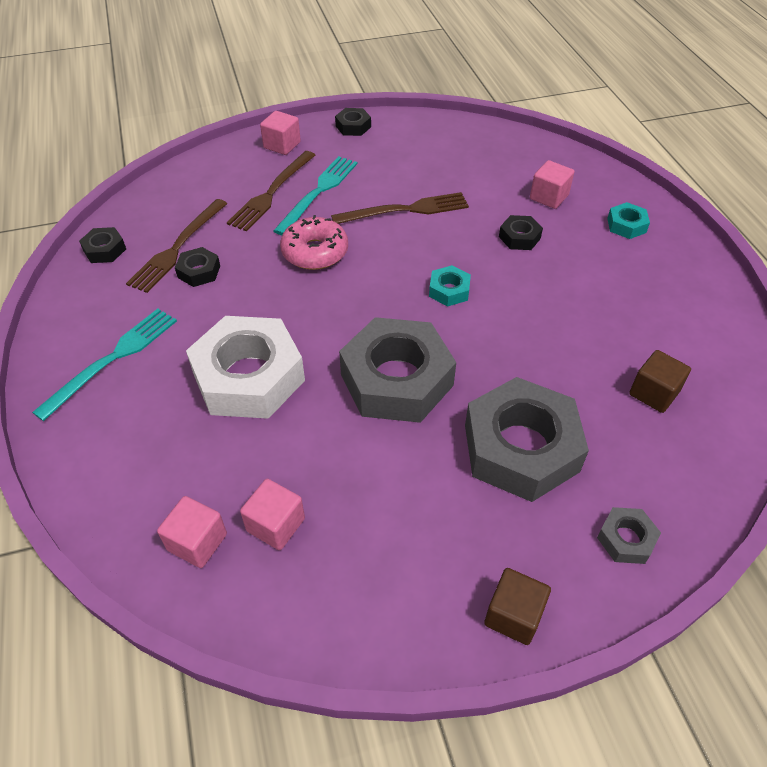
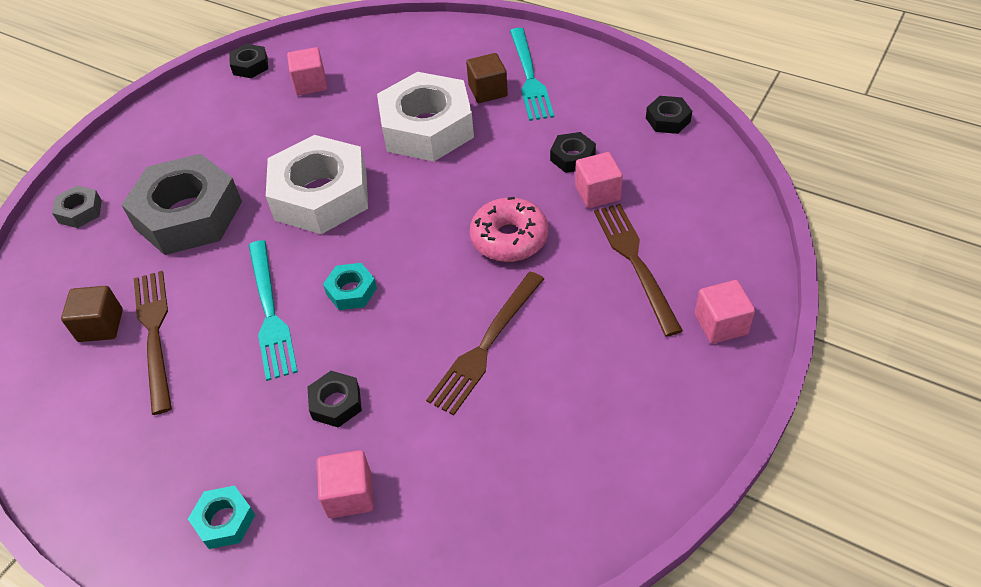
camera: 140 degrees right, 0 degrees up
(177, 247) = (621, 160): brown fork -> brown fork (155, 334)
(197, 542) = (344, 53): pink cube -> pink cube (597, 193)
(318, 192) = (594, 297): turquoise fork -> turquoise fork (270, 312)
(353, 126) = (695, 419): black nut -> black nut (250, 66)
(396, 379) = (321, 195): grey nut -> white nut
(513, 615) = (134, 135): brown cube -> brown cube (488, 91)

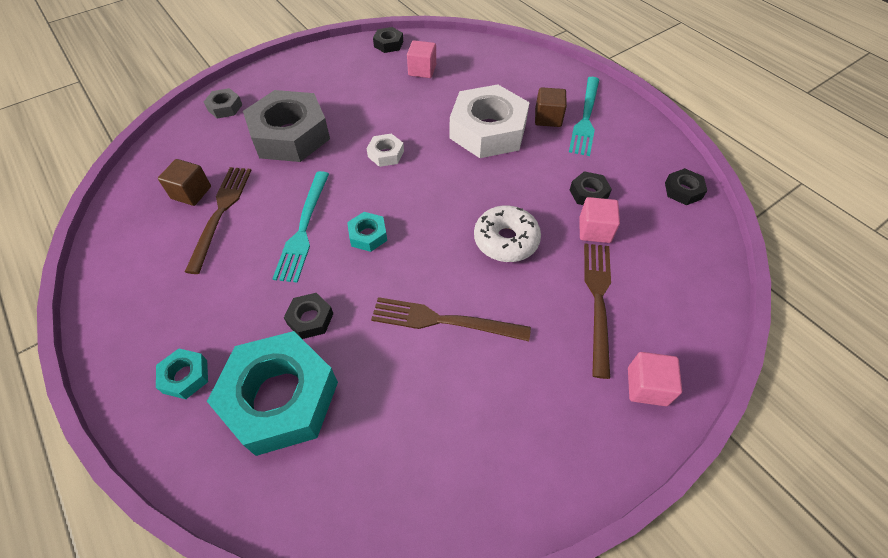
camera: 20 degrees right, 5 degrees up
(321, 195) = (386, 154): white nut -> white nut, size x0.44
(349, 494) = (280, 398): pink cube -> turquoise nut
(486, 345) = (444, 320): brown fork -> brown fork turned 45 degrees clockwise
(509, 238) = (506, 240): pink donut -> white donut

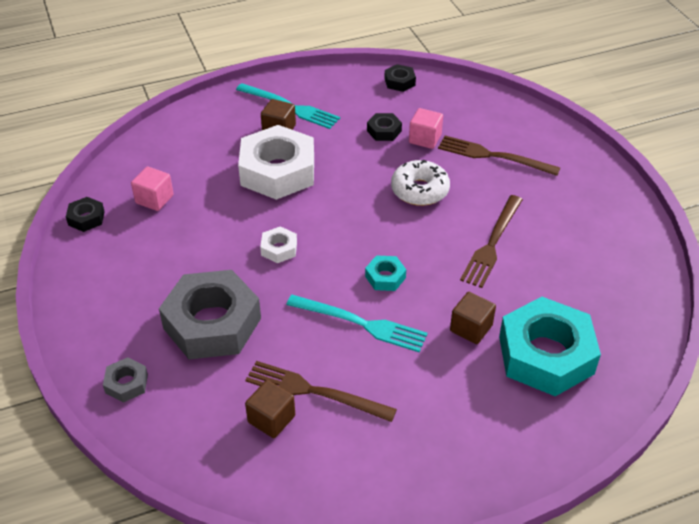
camera: 75 degrees left, 10 degrees down
(185, 376) = (513, 422): turquoise nut -> none
(310, 319) = (471, 328): black nut -> brown cube
(647, 386) = (568, 154): pink cube -> none

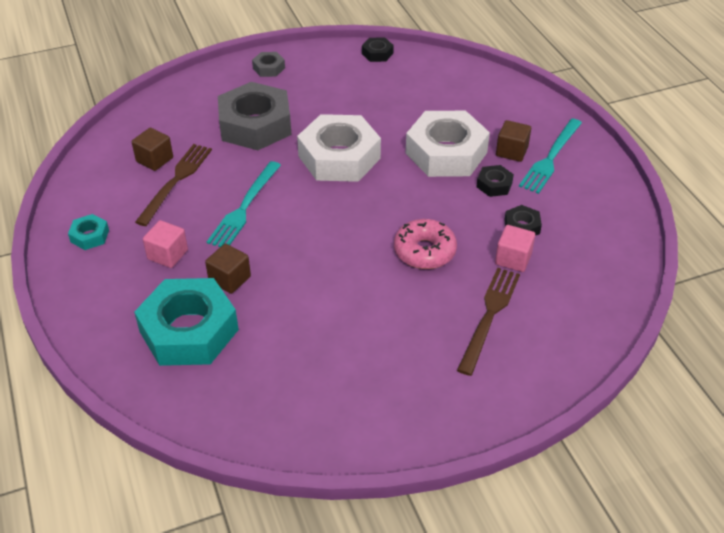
camera: 90 degrees right, 0 degrees up
(126, 383) = (202, 90): grey nut -> grey nut (269, 68)
(154, 199) = (402, 85): pink cube -> pink cube (167, 254)
(279, 249) = (339, 157): white nut -> white nut, size x2.29
(385, 277) = (300, 223): turquoise nut -> turquoise nut (90, 236)
(399, 82) = (619, 241): black nut -> black nut (494, 185)
(419, 190) = (424, 251): white donut -> pink donut
(492, 243) = (343, 303): brown fork -> none

